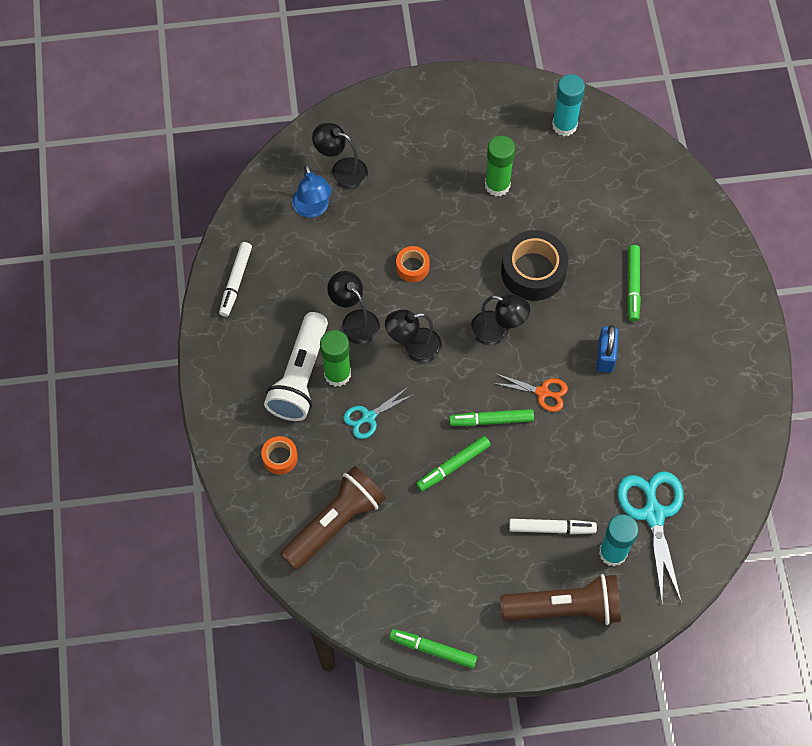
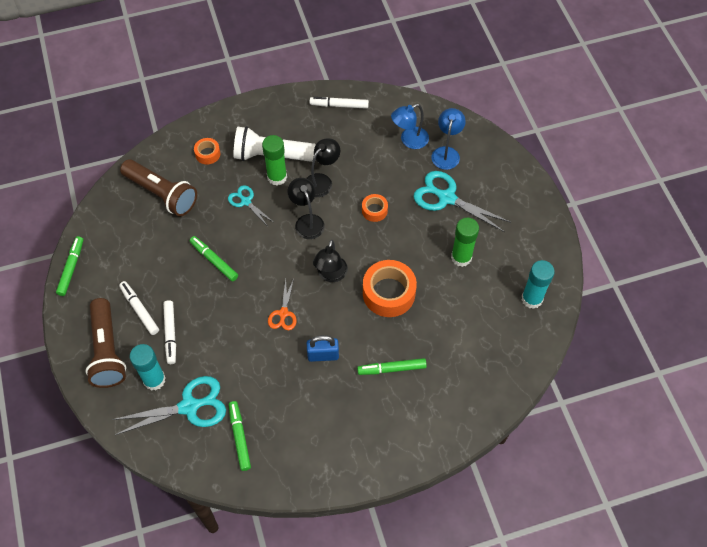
camera: 80 degrees right, 5 degrees down
(341, 170) = (446, 153): black lamp -> blue lamp
(409, 184) = (446, 198): none -> turquoise scissors
(491, 420) = (254, 281): green marker -> green marker (239, 437)
(511, 564) = (139, 310): none -> white marker
(533, 271) = (388, 293): black tape -> orange tape

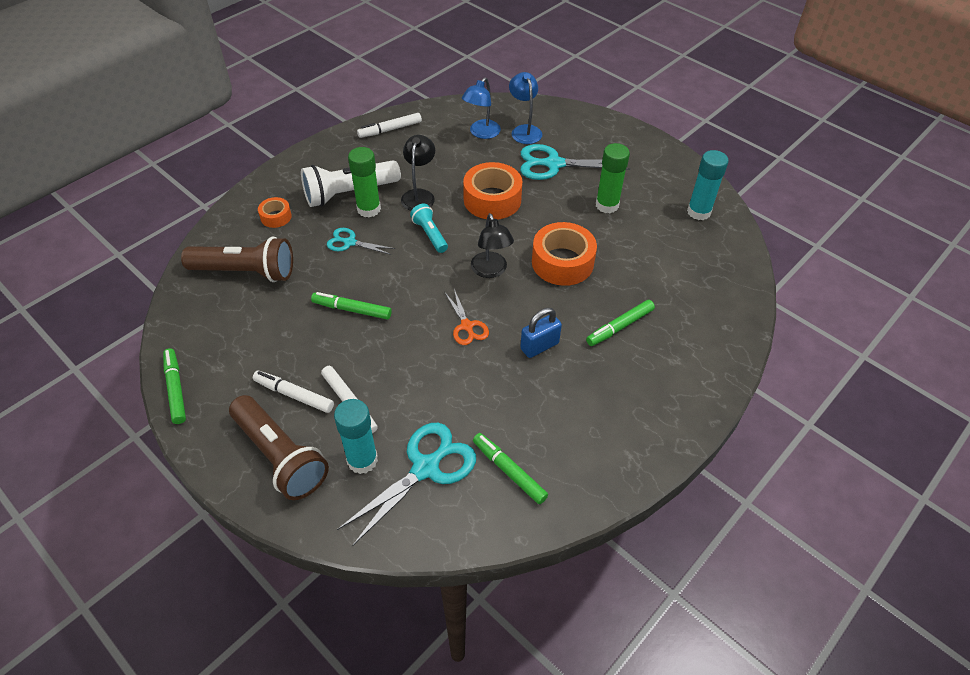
camera: 30 degrees left, 10 degrees down
(307, 221) = (430, 234): black lamp -> turquoise flashlight
(374, 210) = (492, 200): orange tape -> orange tape, size x1.94

